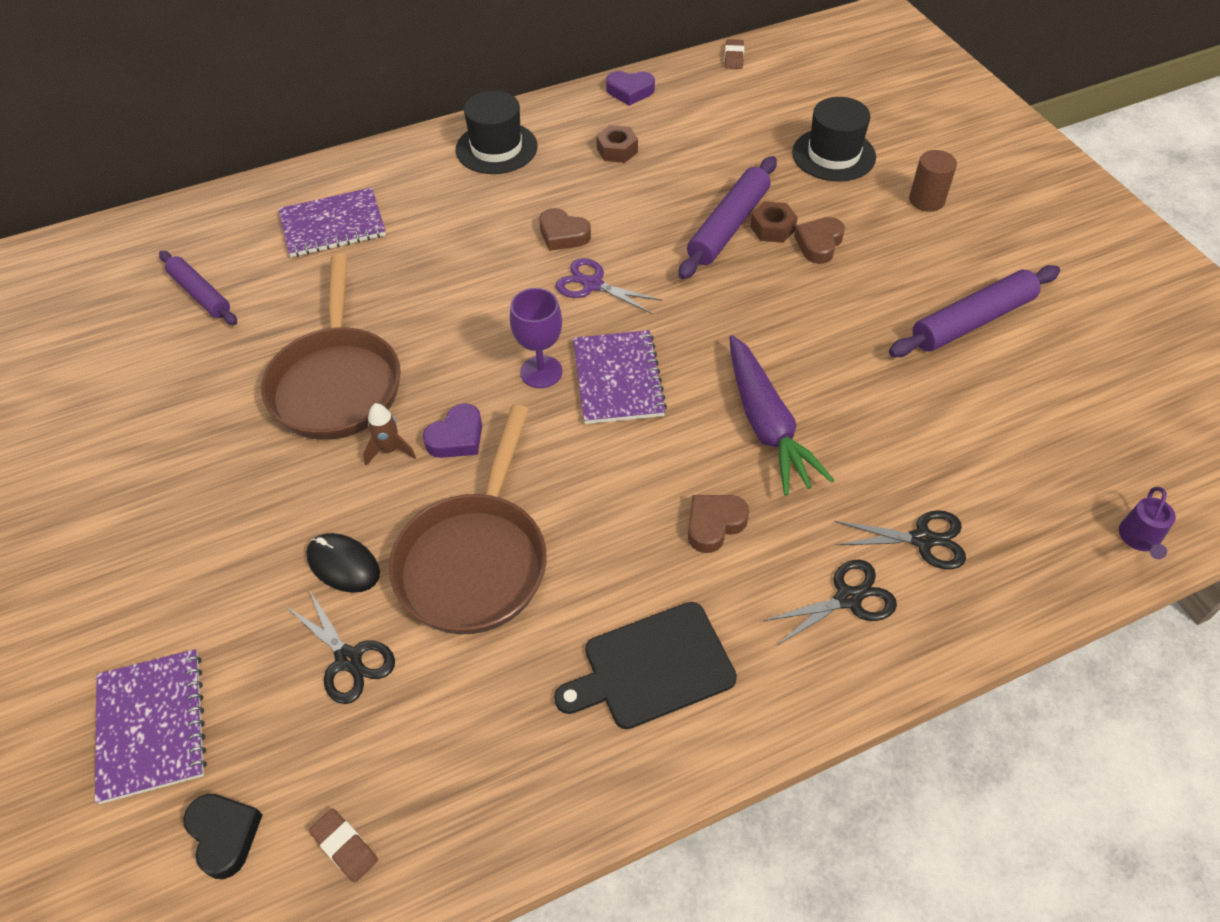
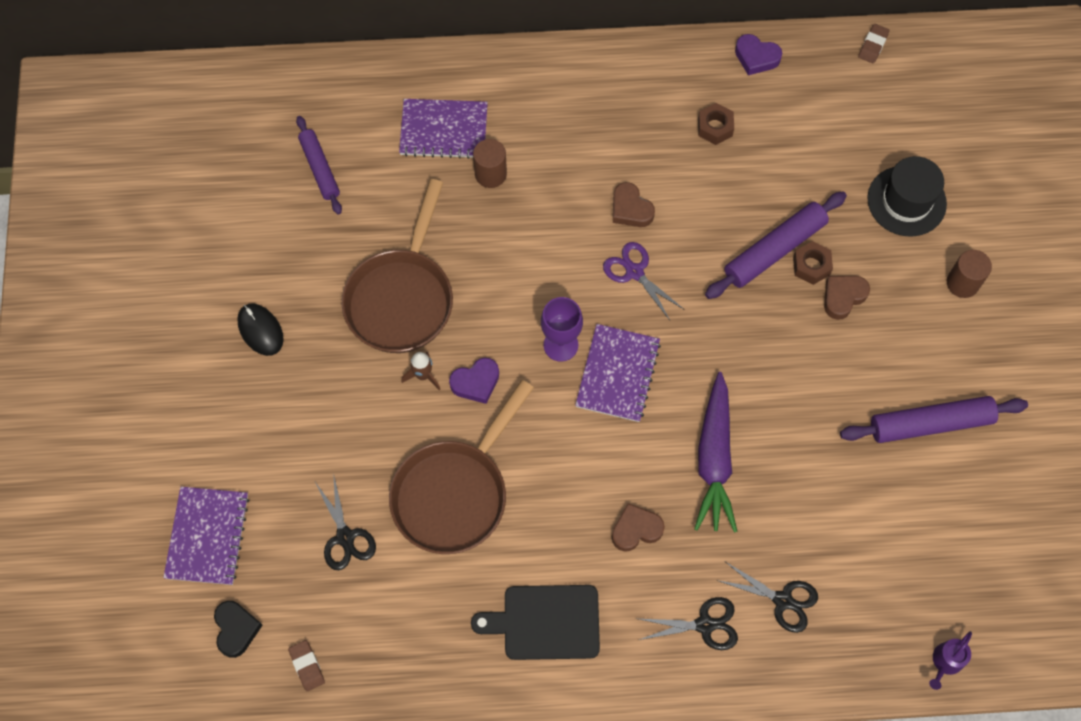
camera: 20 degrees right, 15 degrees up
(343, 564) = (362, 461): black mouse -> black mouse (260, 330)
(399, 247) = (490, 174): none -> brown cylinder
(496, 148) = (610, 87): black hat -> none

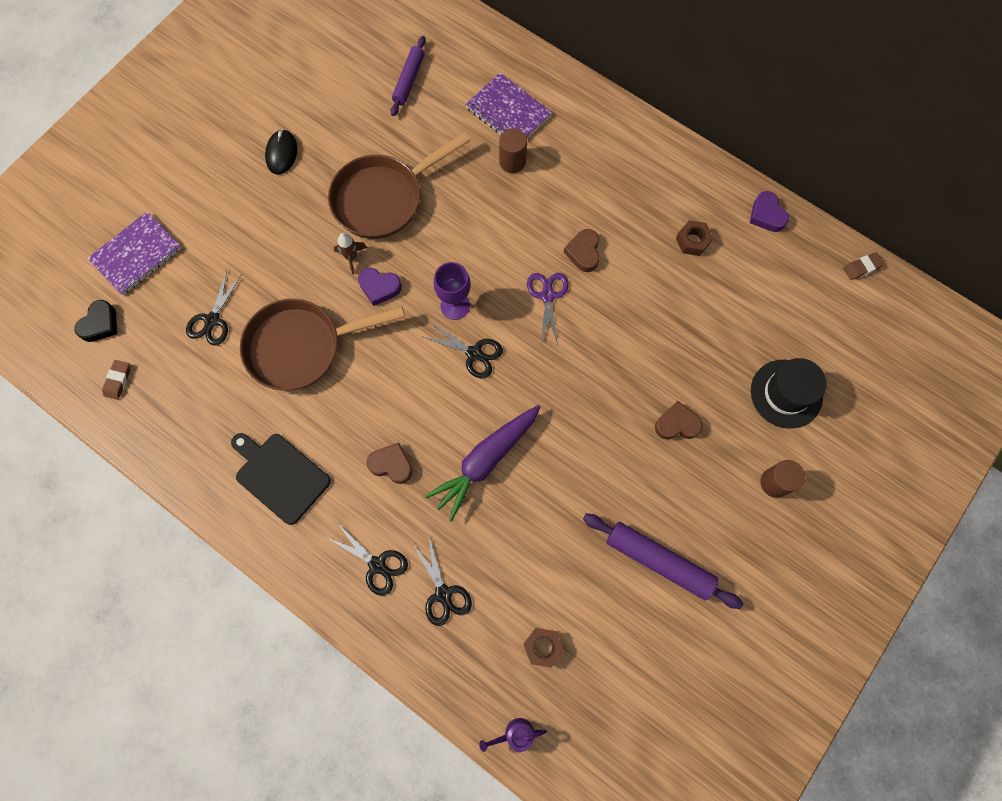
camera: 40 degrees right, 5 degrees up
(617, 374) = (474, 354): purple notebook -> black scissors
(774, 250) = (658, 354): purple rolling pin -> none
(811, 266) = (674, 385): brown nut -> brown nut (543, 647)

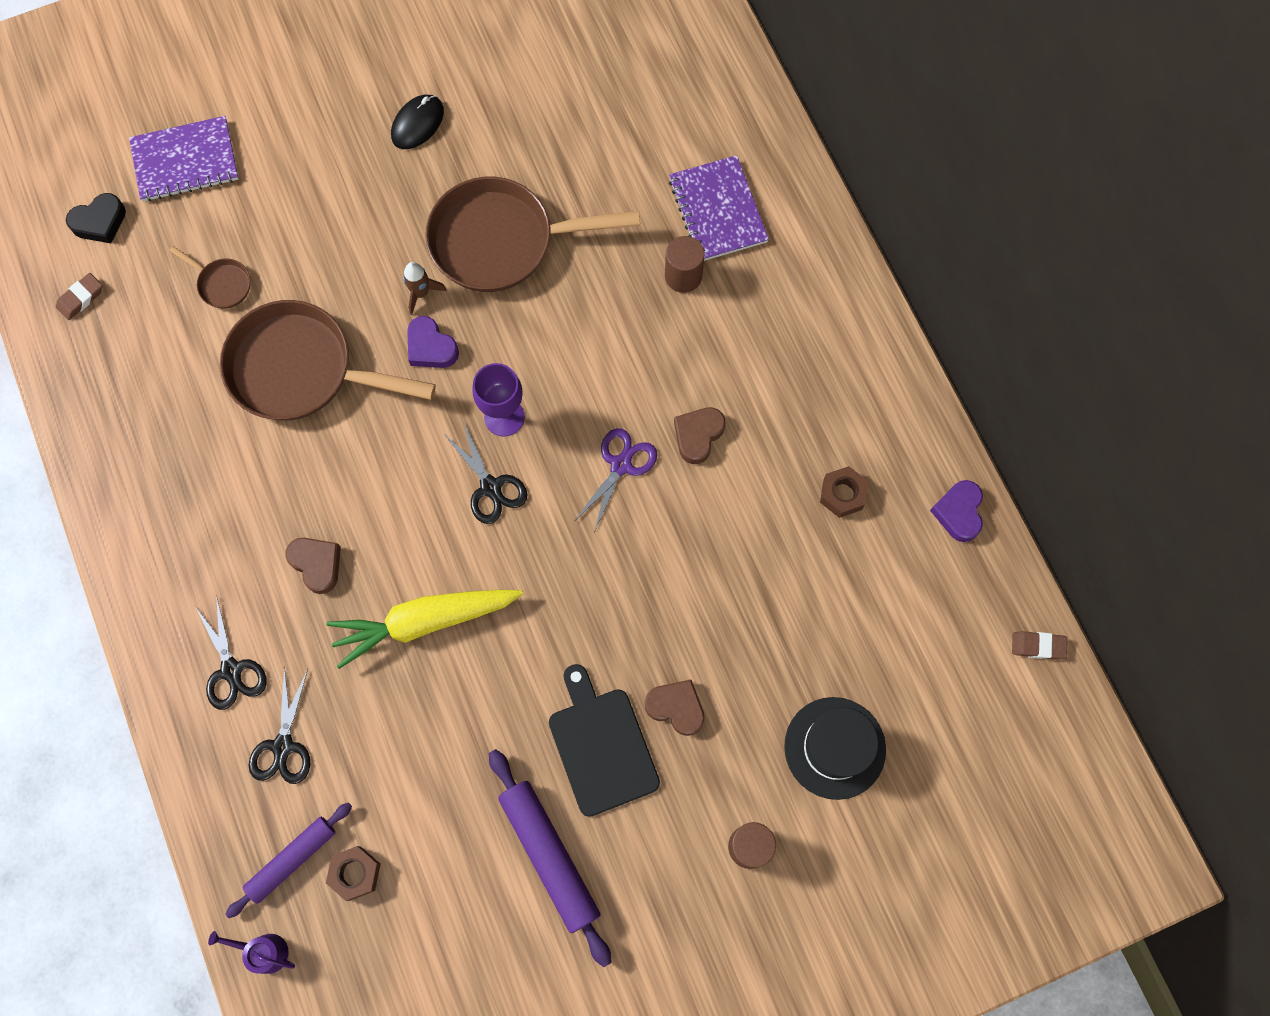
camera: 30 degrees right, 0 degrees up
(212, 320) = (222, 284): black scissors -> brown pan
(280, 475) = (188, 506): black cutting board -> black cutting board (601, 746)
(409, 80) = (622, 108): purple rolling pin -> purple rolling pin (292, 859)
(485, 461) = (424, 622): purple carrot -> yellow carrot

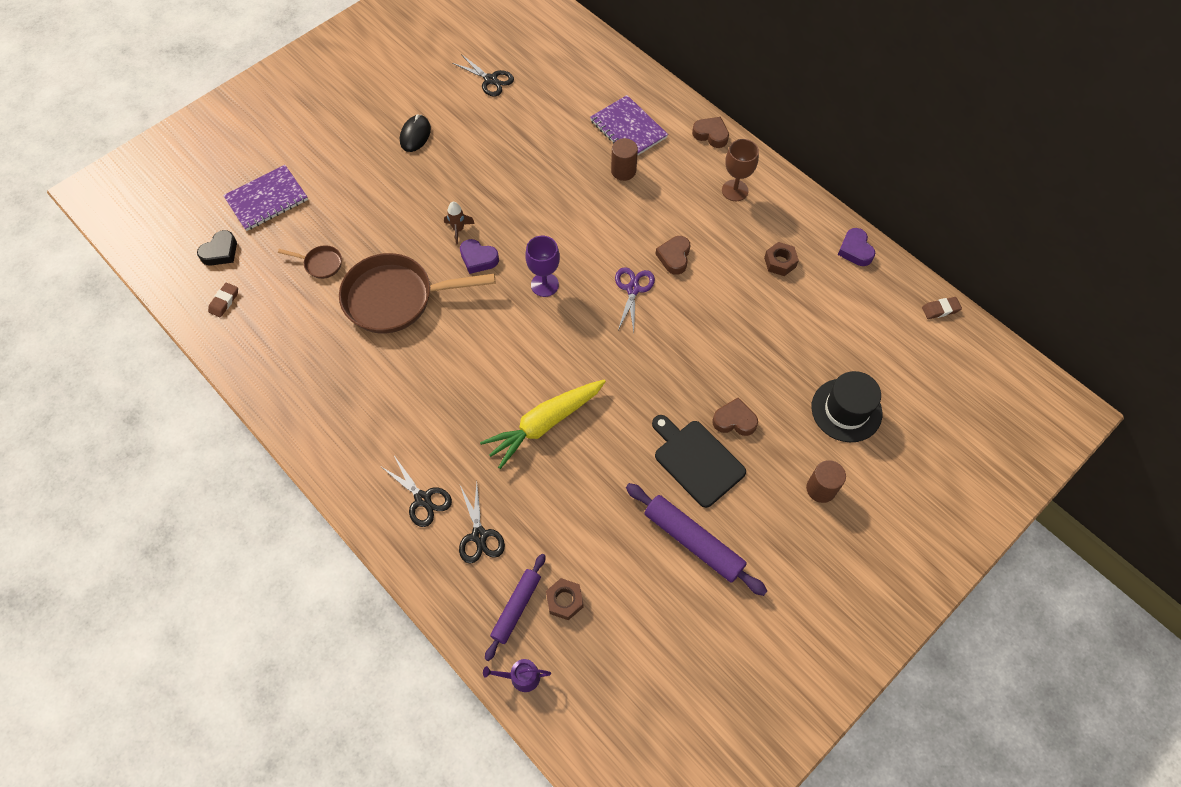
camera: 20 degrees left, 10 degrees down
(317, 564) = (455, 413): brown heart -> brown heart (711, 134)
(490, 487) = (554, 328): black scissors -> black scissors (490, 80)
(502, 241) = (499, 185): brown pan -> none
(828, 360) = (735, 190): none -> brown goblet

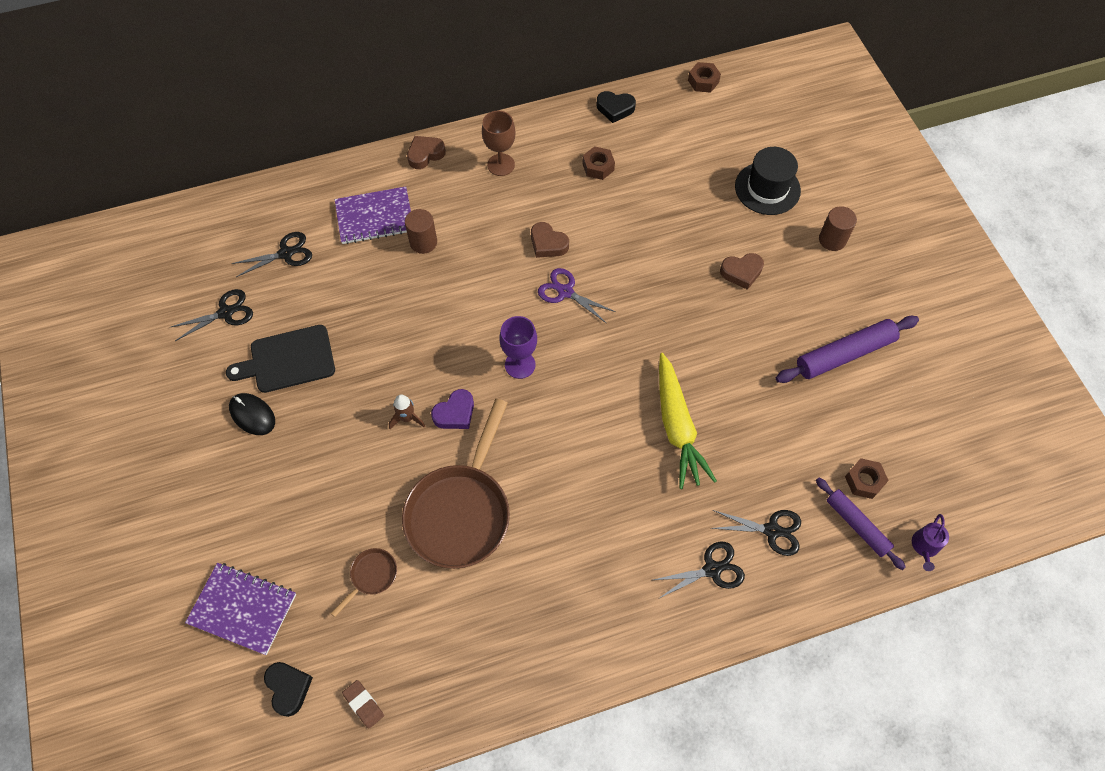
camera: 65 degrees left, 0 degrees up
(267, 199) = (242, 609): purple notebook -> purple notebook turned 60 degrees counterclockwise
(561, 90) = (286, 253): none -> black scissors
(696, 460) = (768, 318): black cutting board -> black cutting board (288, 360)
(734, 420) = (741, 272): brown heart -> brown heart turned 135 degrees counterclockwise
(855, 250) = (615, 109): purple heart -> black heart
(940, 309) = (703, 81): brown eraser -> brown nut

